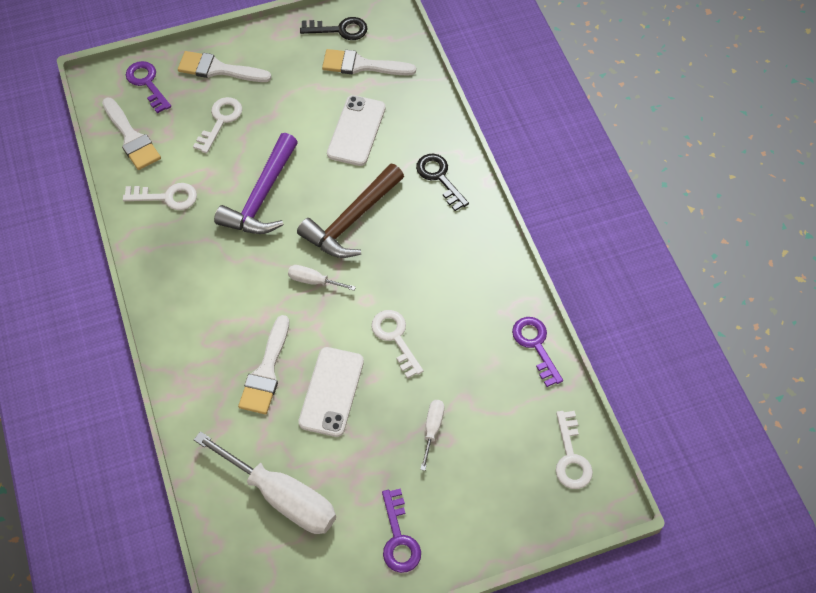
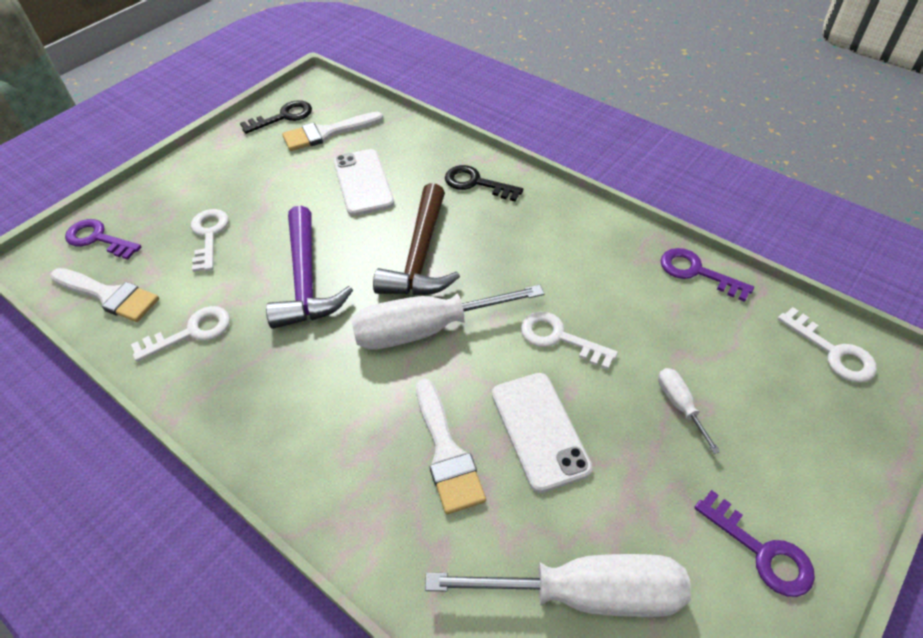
camera: 30 degrees left, 10 degrees down
(218, 69) = (176, 194): white brush -> none
(313, 281) = (426, 329): white screwdriver -> white screwdriver, size x2.17

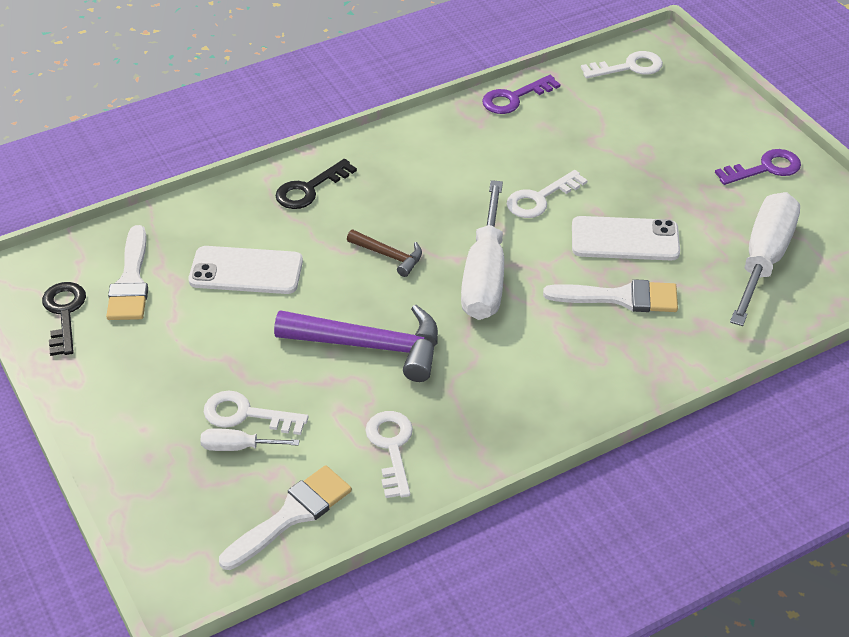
camera: 70 degrees left, 5 degrees down
(98, 239) = (181, 521): purple key -> none
(421, 256) = (389, 256): brown hammer -> brown hammer, size x0.51
(680, 405) = (638, 159): white screwdriver -> white screwdriver (238, 447)

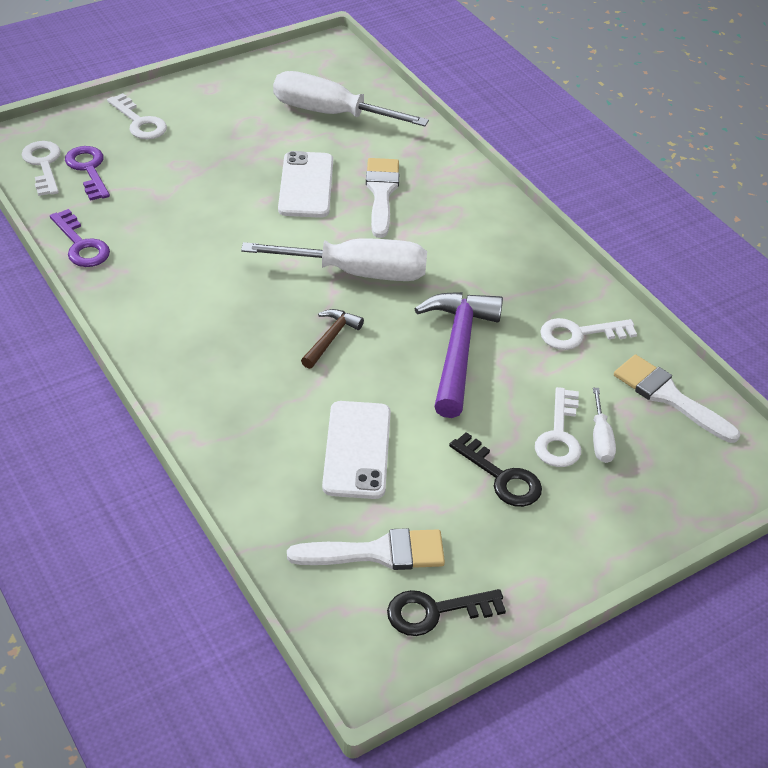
camera: 95 degrees left, 0 degrees up
(309, 189) = (222, 404): black key -> black key (502, 477)
(540, 199) = (247, 234): white key -> white key (140, 122)
(765, 168) = (212, 100): purple key -> purple key (88, 169)

